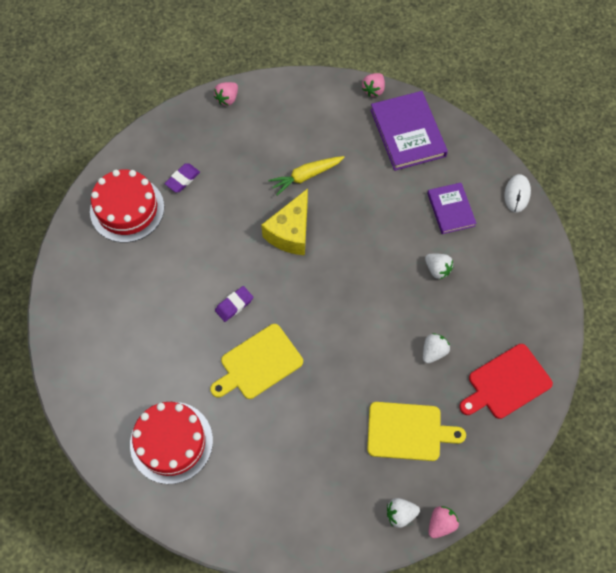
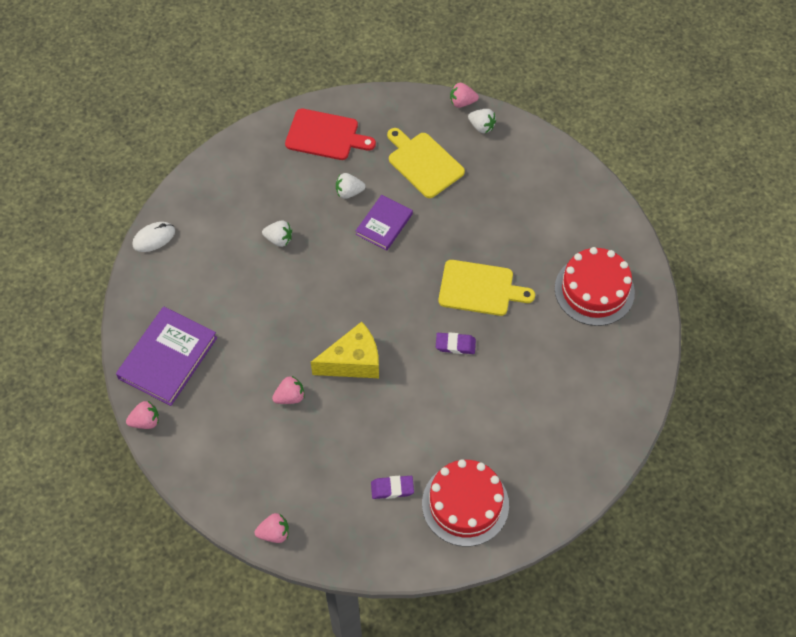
camera: 135 degrees left, 5 degrees down
(305, 176) = (290, 397): yellow carrot -> pink strawberry
(437, 269) = (279, 239): white strawberry -> white strawberry turned 105 degrees clockwise
(451, 209) = (215, 270): purple book -> purple book (384, 224)

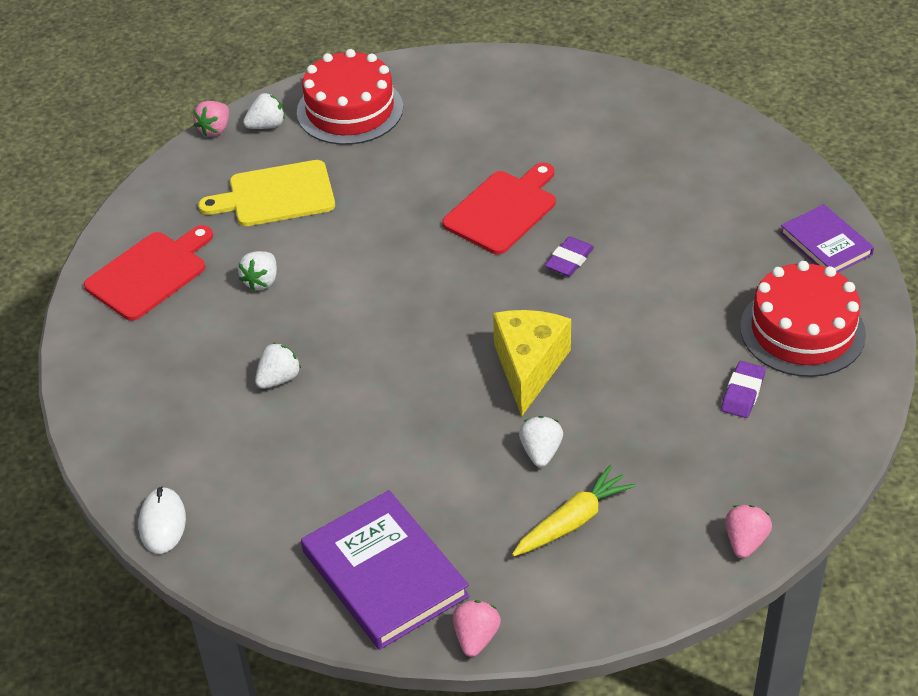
camera: 60 degrees left, 15 degrees down
(247, 435) = (573, 521): none -> yellow carrot
(290, 397) = (541, 452): pink strawberry -> white strawberry
(384, 224) = (339, 264): purple book -> purple book (826, 244)
(480, 288) = (503, 210): yellow cutting board -> red cutting board
(594, 290) = (574, 116): red cake -> red cake (350, 110)

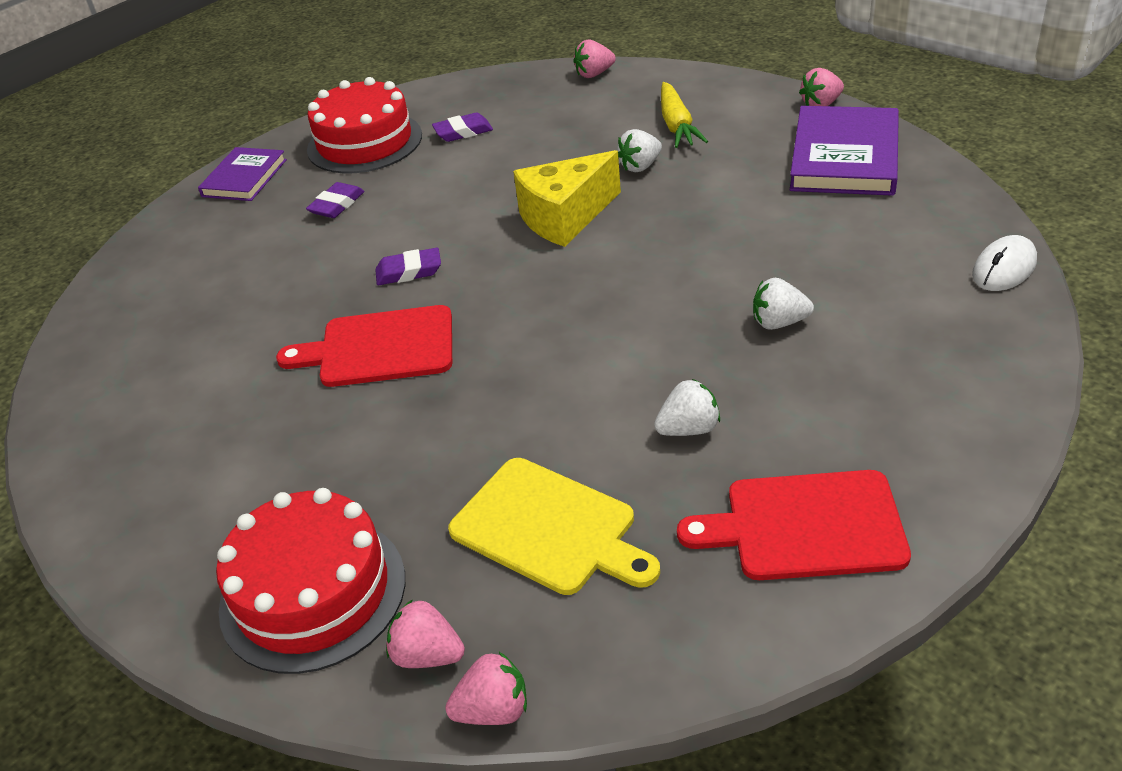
camera: 130 degrees left, 5 degrees down
(266, 125) = (427, 655): white strawberry -> pink strawberry
(573, 521) = (677, 125): yellow carrot -> yellow carrot turned 105 degrees counterclockwise
(712, 270) = (337, 205): none -> purple eraser

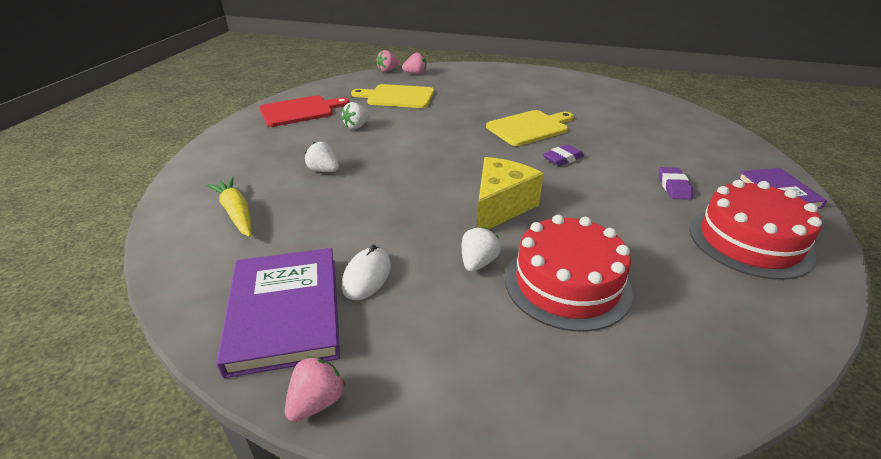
camera: 150 degrees right, 5 degrees down
(313, 593) = (465, 76): red cake -> red cake (567, 284)
(380, 348) = (529, 127): red cutting board -> yellow cutting board
(463, 132) = (681, 271): purple eraser -> none
(594, 74) = (652, 406): pink strawberry -> none
(677, 125) = (477, 324): yellow carrot -> yellow carrot (236, 213)
(779, 323) = (324, 170): white strawberry -> white strawberry turned 120 degrees counterclockwise
(1004, 268) = (170, 226): white mouse -> white mouse (367, 276)

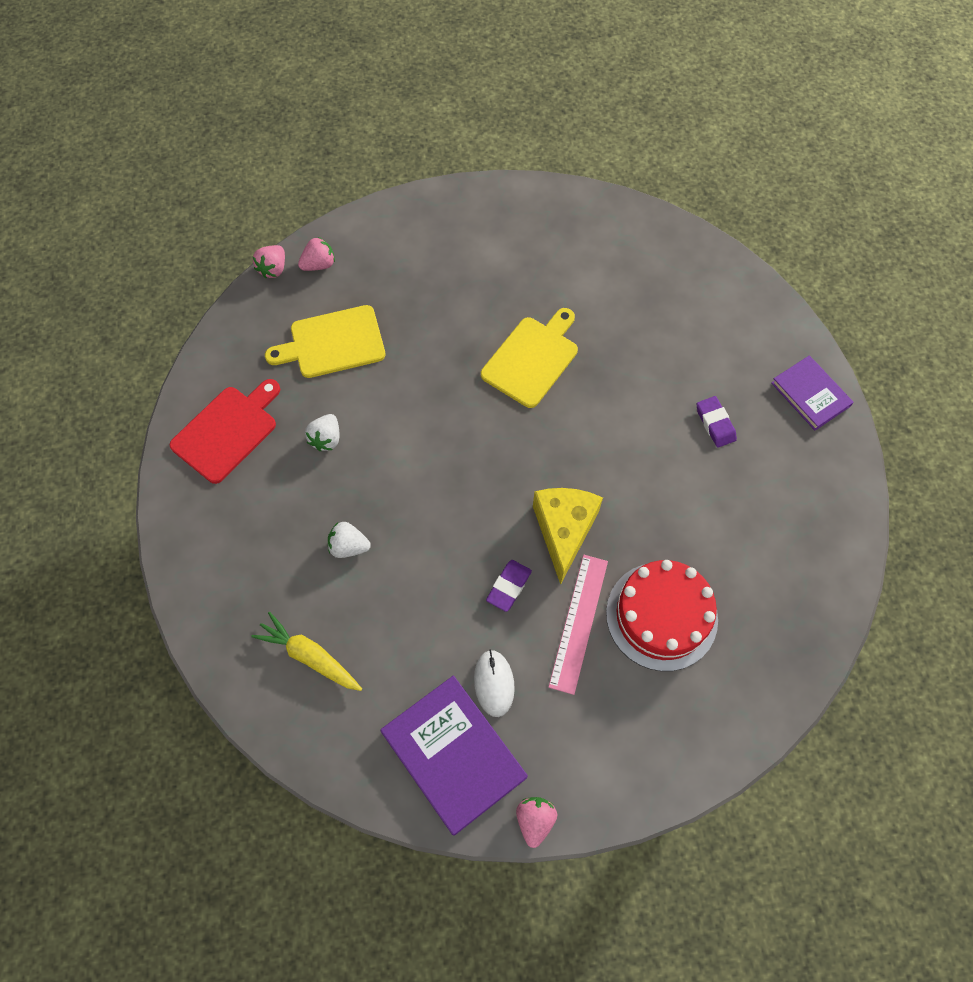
camera: 25 degrees left, 30 degrees up
(478, 263) = (579, 623): white strawberry -> pink ruler
(562, 159) = (592, 414): purple eraser -> purple eraser (509, 586)
(749, 241) = (794, 489): red cake -> none

